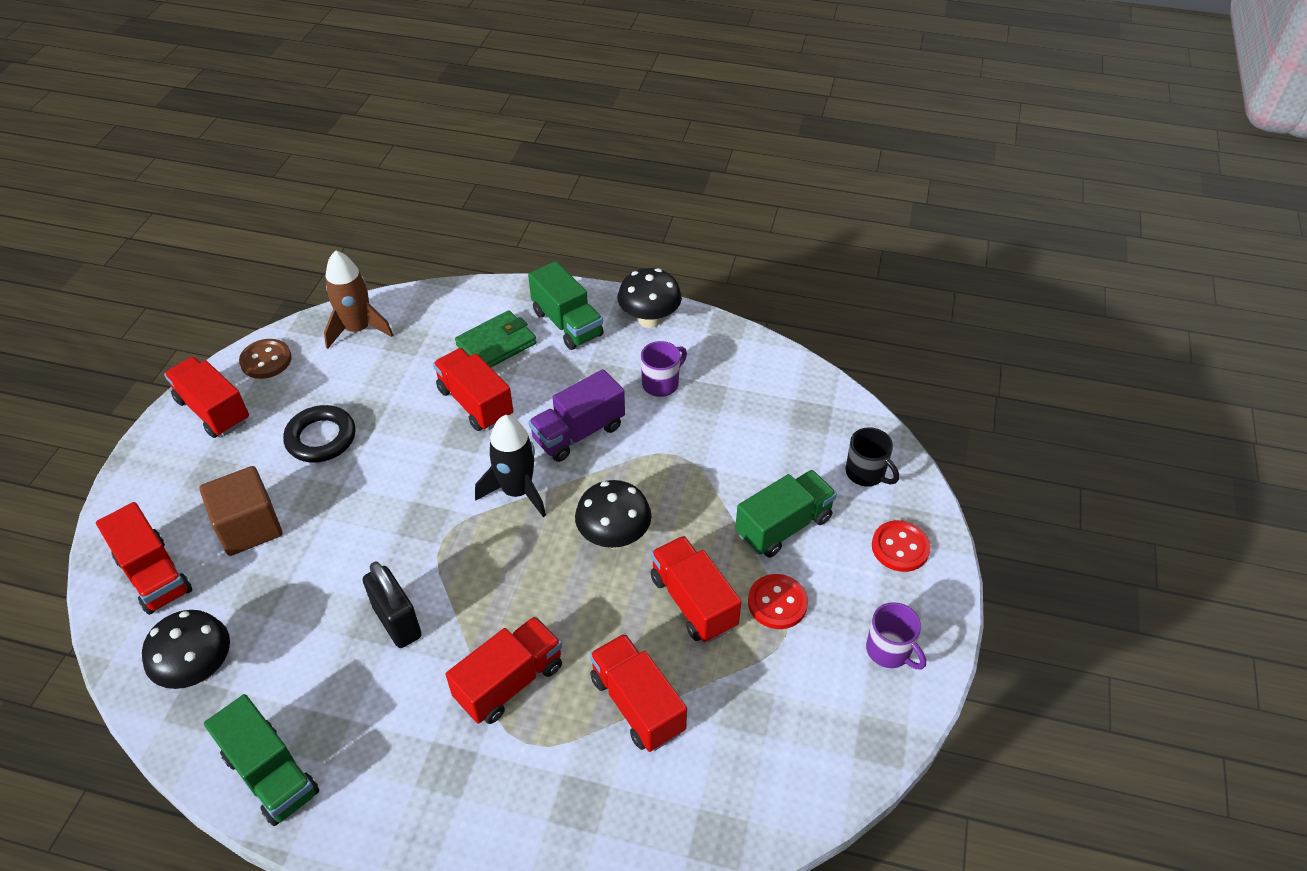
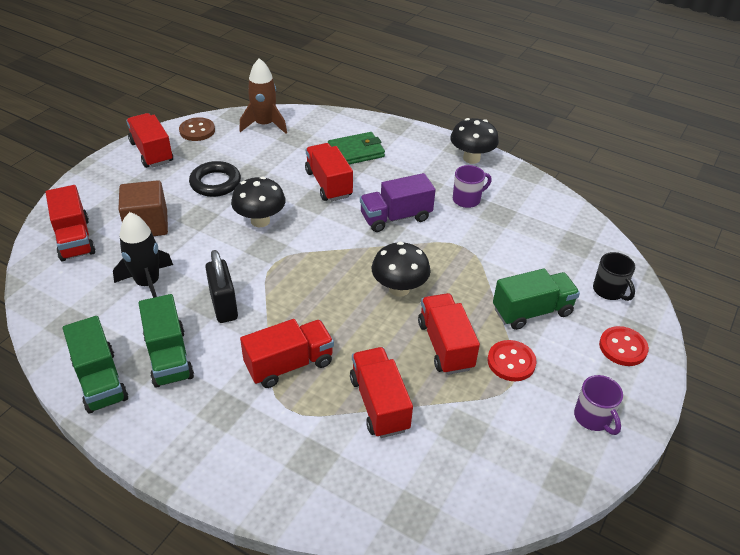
camera: 15 degrees right, 5 degrees down
(199, 670) = (80, 303): black mushroom -> black mushroom (260, 221)
(517, 491) = (338, 244): black rocket -> black rocket (148, 283)
(567, 323) = (410, 149): green truck -> green truck (169, 357)

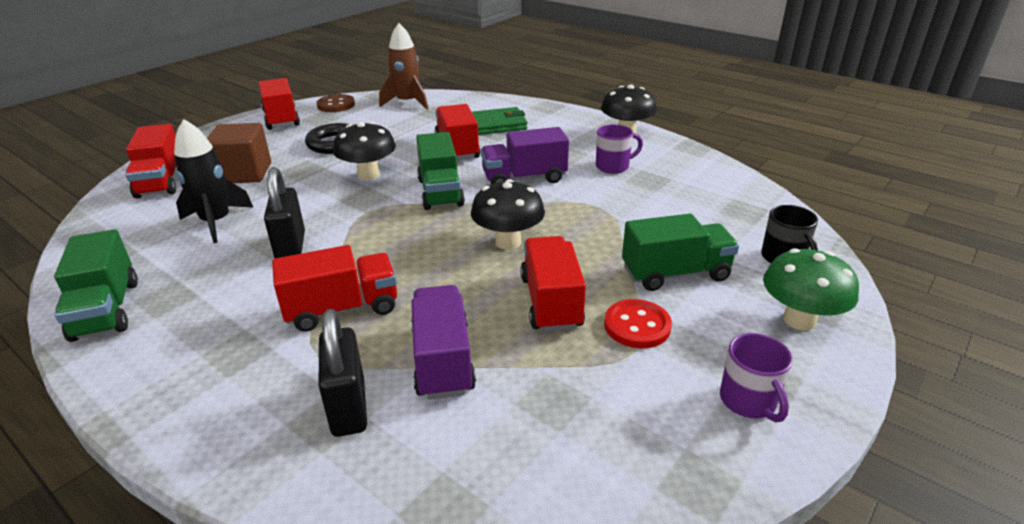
camera: 10 degrees right, 10 degrees down
(169, 357) = (200, 291): green truck -> green truck (440, 192)
(324, 448) = (348, 407): none -> black padlock
(379, 404) = (443, 360): red truck -> purple truck
(623, 347) = (799, 320): red button -> green mushroom

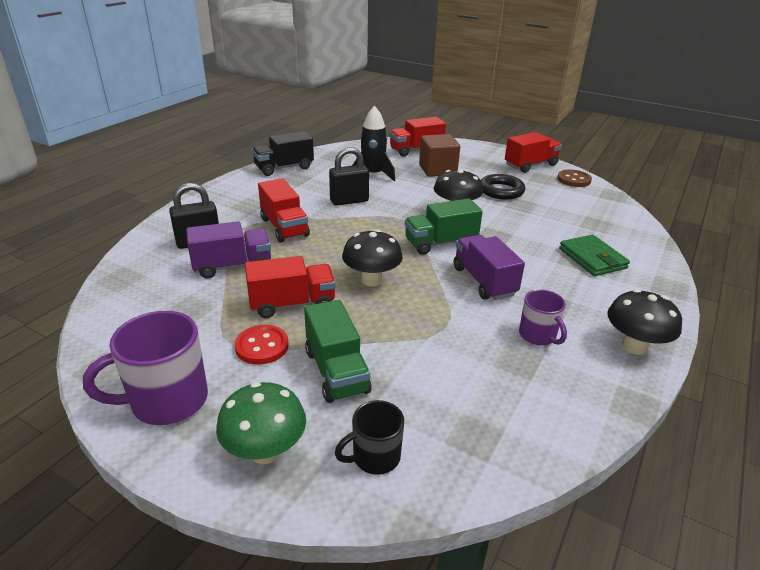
camera: 80 degrees right, 0 degrees up
(106, 309) = (284, 168): green truck -> black truck
(407, 102) = (606, 208): brown rocket -> none
(457, 148) = (525, 242): red truck -> none
(748, 401) = (167, 401): purple mug -> purple mug, size x1.70

